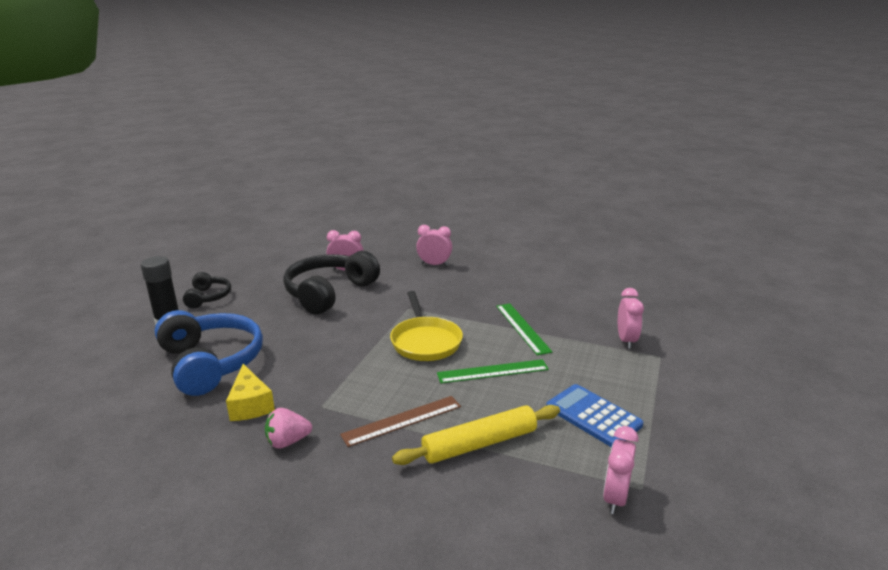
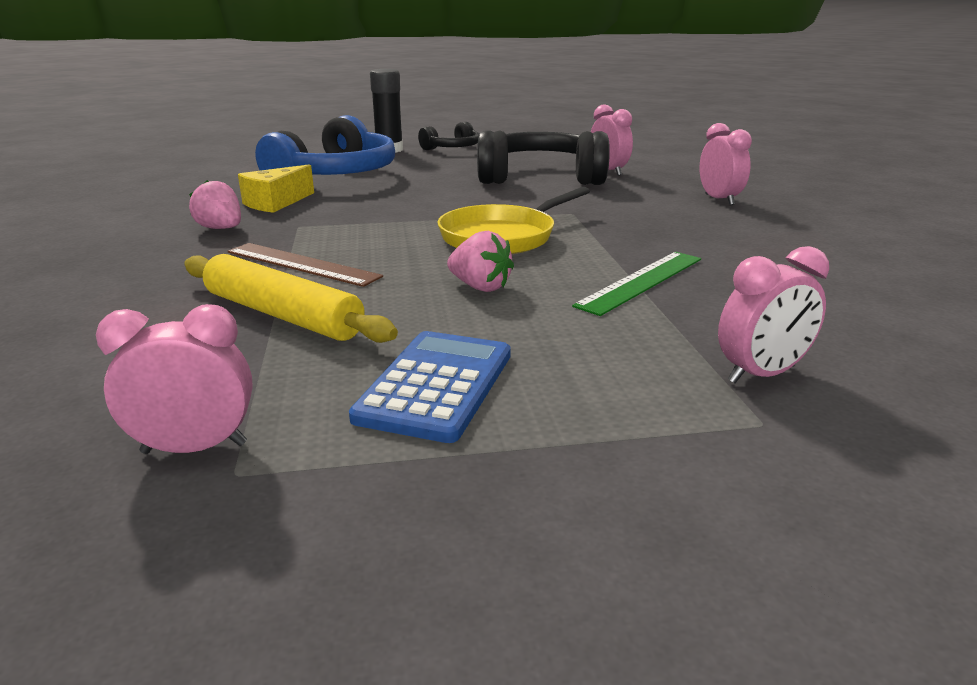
camera: 60 degrees right, 0 degrees up
(492, 371) = (480, 287): green ruler -> pink strawberry

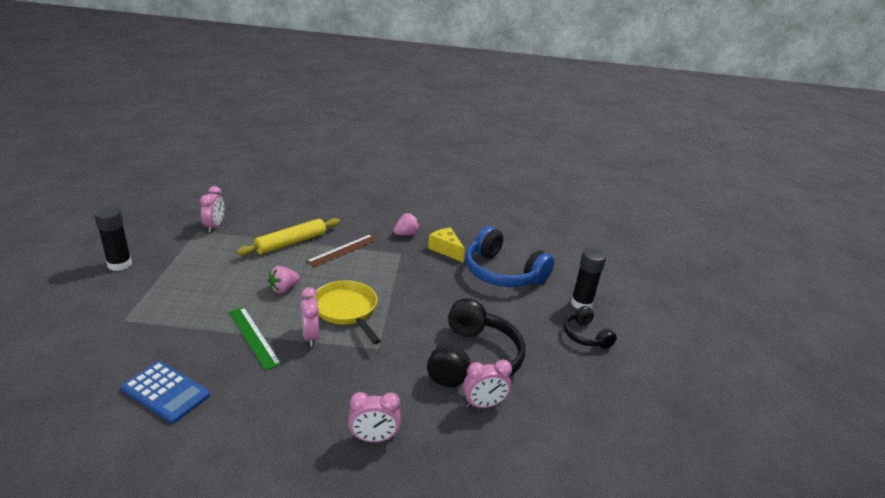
camera: 100 degrees right, 5 degrees up
(436, 385) = (211, 264): blue calculator -> blue calculator (166, 392)
(541, 561) = (119, 264): none -> black glue stick
(761, 374) = (148, 334): pink clock -> pink clock (310, 336)

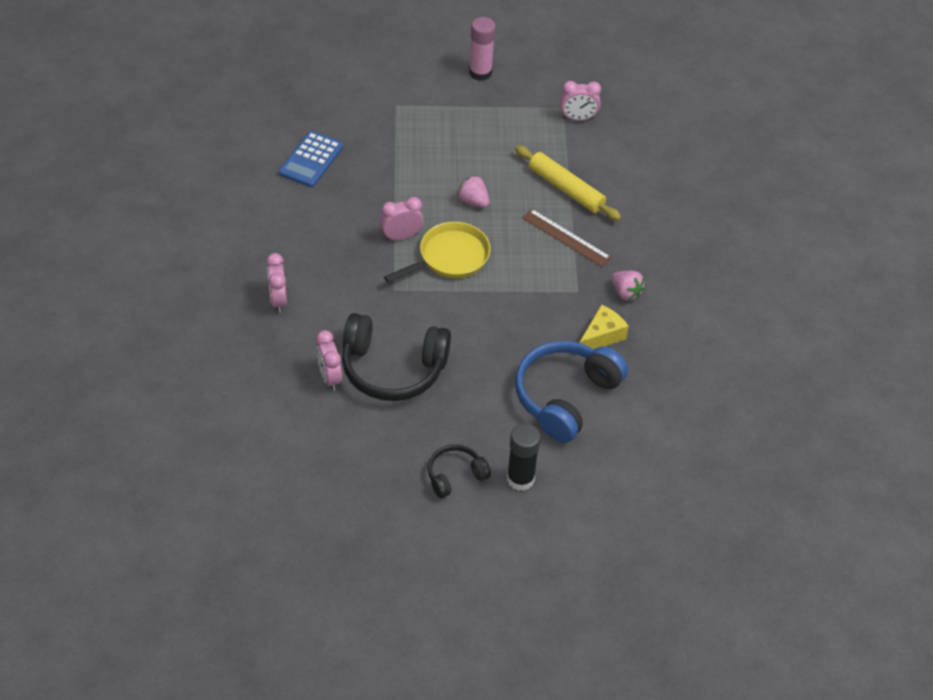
camera: 85 degrees right, 20 degrees up
(119, 264) = (480, 73): black glue stick -> pink glue stick
(253, 337) = (391, 196): green ruler -> none

